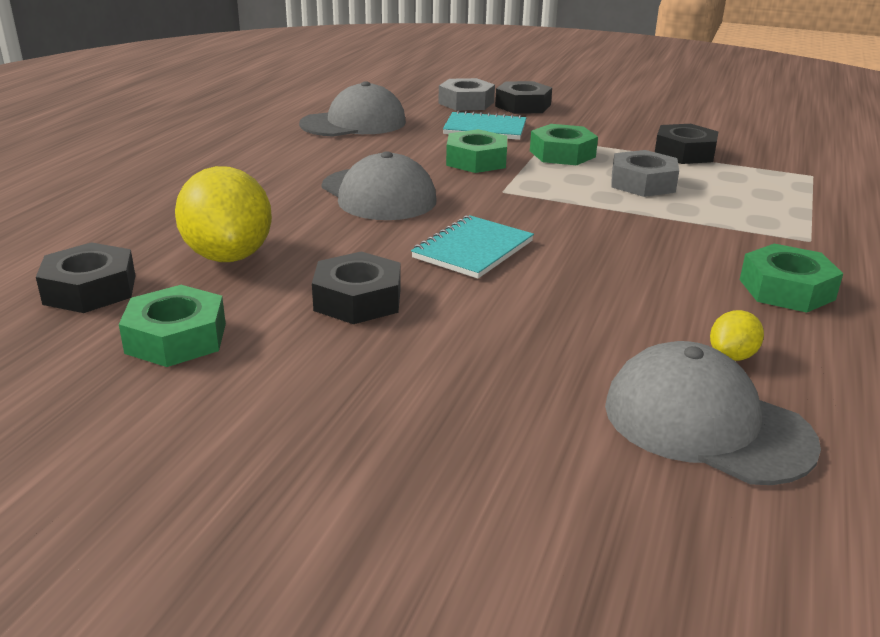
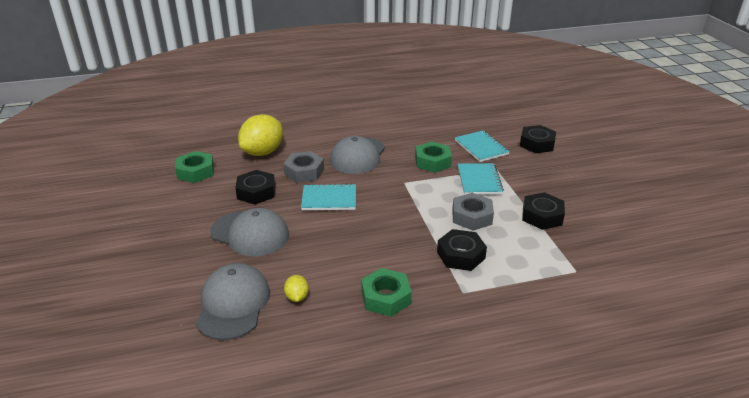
camera: 55 degrees right, 5 degrees up
(90, 289) = (212, 142): black nut -> black nut (460, 255)
(354, 123) = (433, 115): grey cap -> grey cap (250, 233)
(466, 103) = (512, 128): grey nut -> grey nut (304, 172)
(562, 154) = (479, 180): green nut -> turquoise notebook
(732, 356) = (297, 297): yellow lemon -> yellow lemon turned 75 degrees clockwise

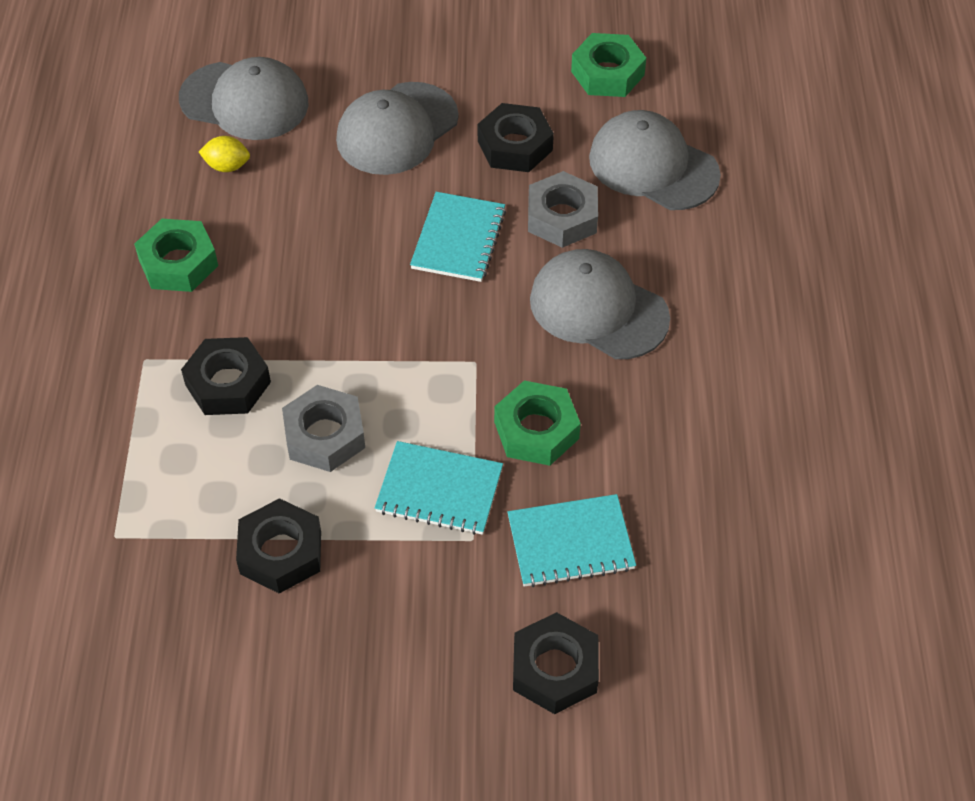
camera: 105 degrees right, 20 degrees up
(263, 152) = (653, 166): yellow lemon -> grey cap

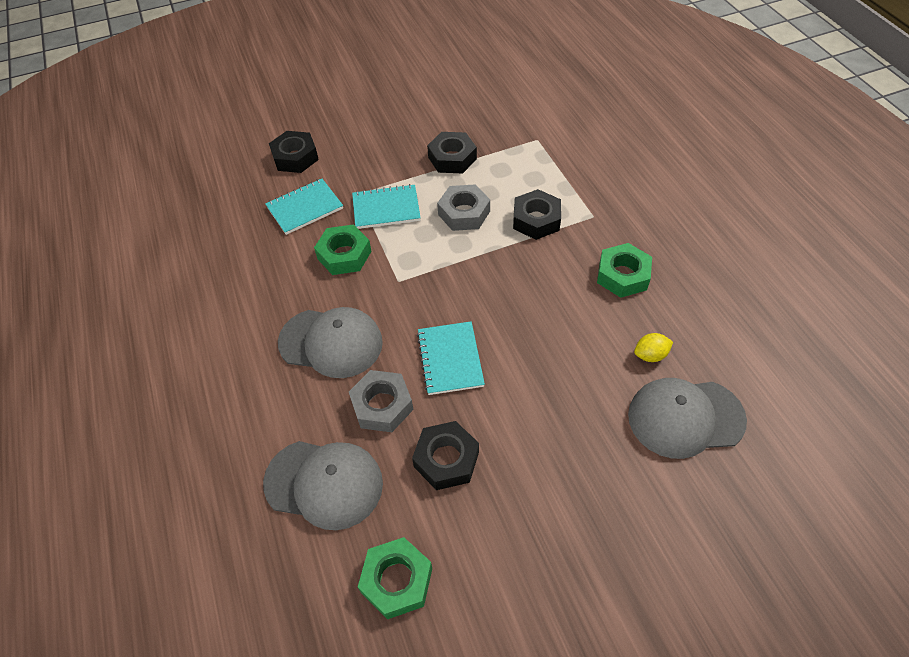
camera: 160 degrees right, 0 degrees up
(397, 129) = (549, 438): grey cap -> none

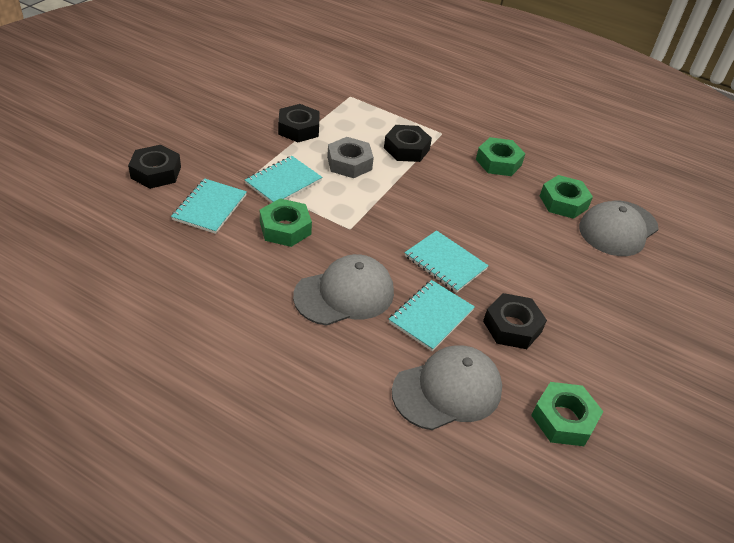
camera: 45 degrees left, 10 degrees down
(382, 405) = (431, 316): grey nut -> turquoise notebook
(650, 355) = (563, 202): yellow lemon -> green nut

